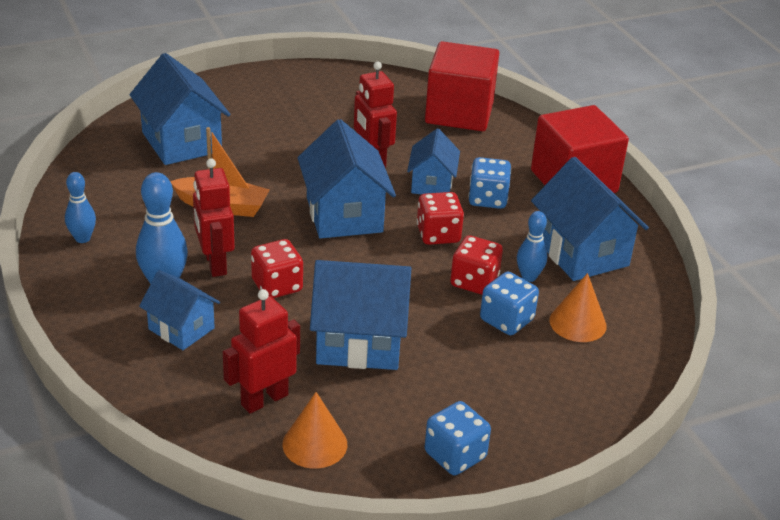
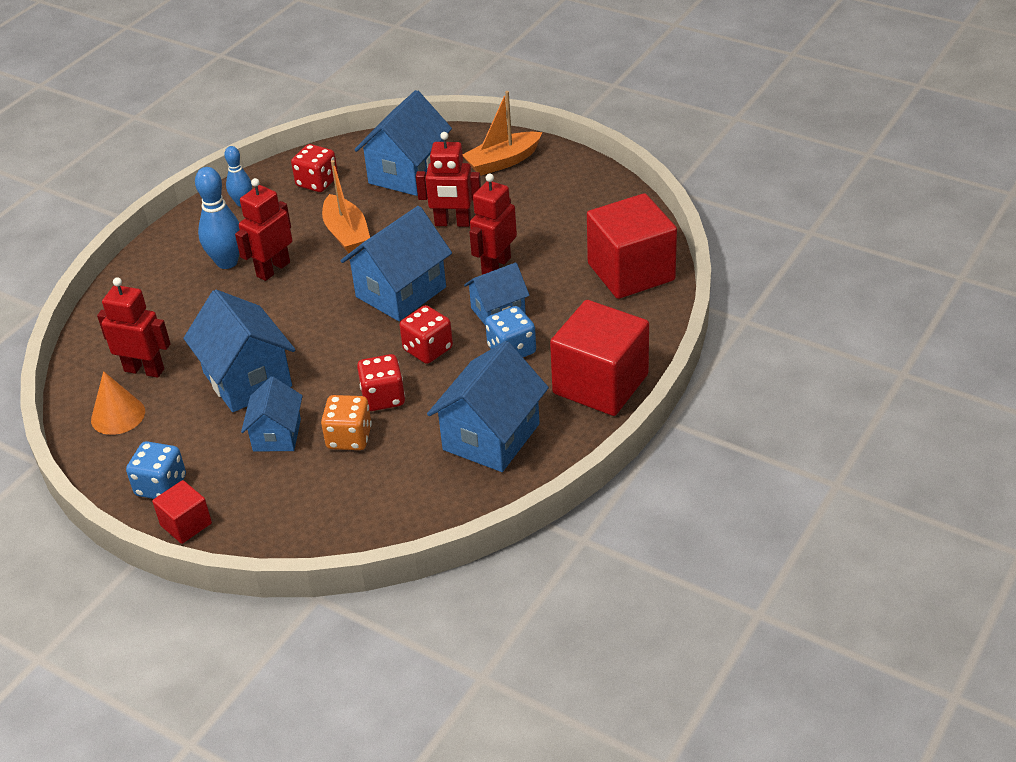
camera: 60 degrees right, 5 degrees up
(181, 329) = (186, 296): blue house -> blue house (277, 435)
(238, 97) = (502, 162): none -> orange boat
(277, 286) = (276, 309): red dice -> red dice (317, 182)
(286, 153) = (453, 223): none -> red robot
(506, 320) = (349, 438): blue dice -> orange dice
(526, 460) = (186, 524): none -> red cube
(529, 277) = (422, 423): blue bowling pin -> none
(578, 323) = (385, 478): orange cone -> none

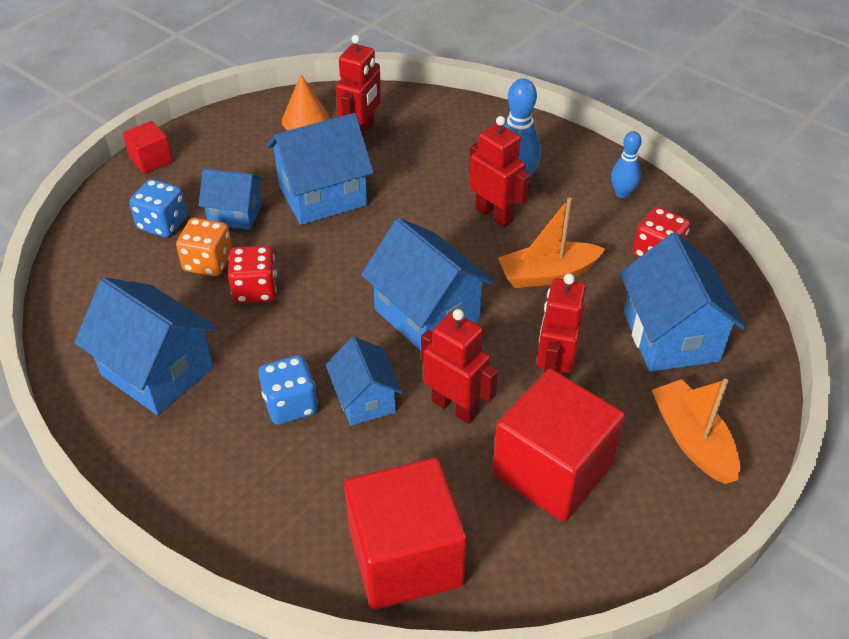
camera: 95 degrees right, 5 degrees up
(161, 486) = (204, 145): blue dice -> blue dice (162, 223)
(407, 173) = (671, 336): blue house -> blue house turned 45 degrees clockwise
(428, 349) = (318, 330): red dice -> none
(600, 384) = (197, 484): red cube -> red cube (552, 470)

